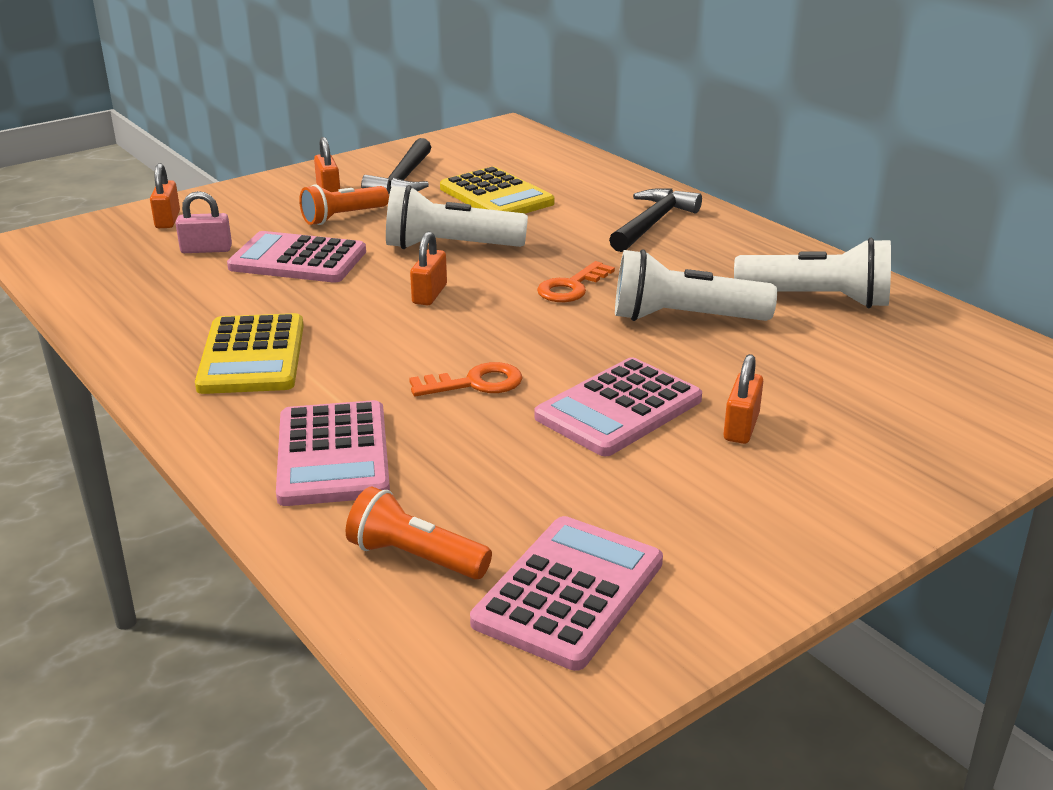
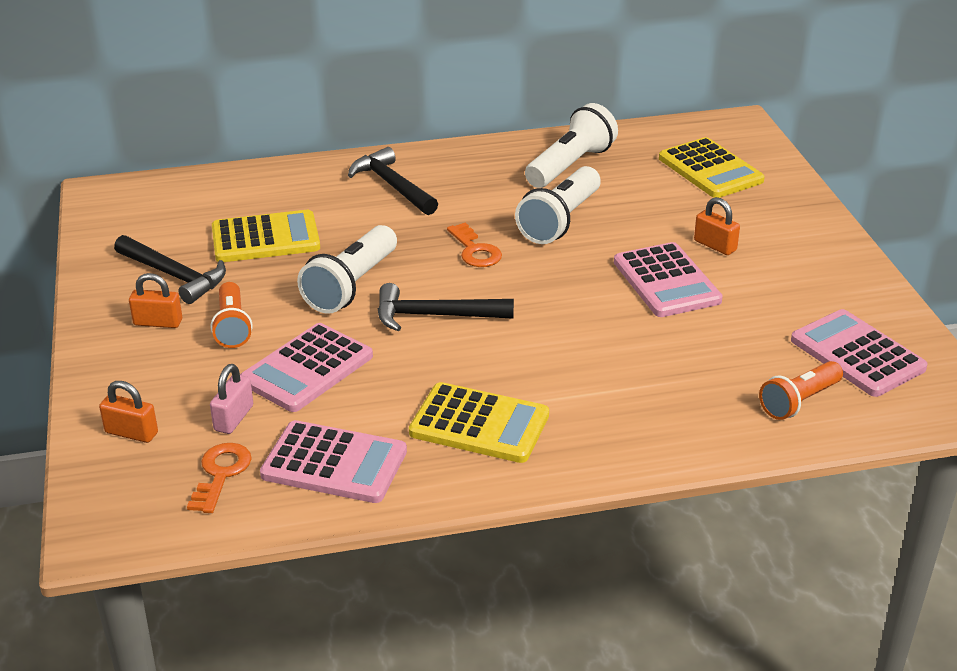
camera: 65 degrees left, 5 degrees up
(333, 455) = (659, 411): pink calculator -> pink calculator (334, 463)
(429, 294) = (435, 316): orange padlock -> black hammer
(475, 383) = (595, 328): orange key -> orange key (221, 474)
(935, 389) = (710, 169): none -> yellow calculator

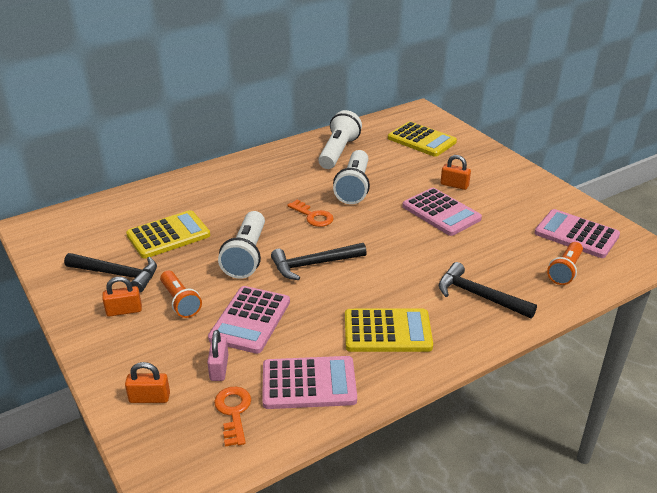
camera: 20 degrees left, 0 degrees up
(392, 186) = (234, 184): black hammer -> black hammer (479, 296)

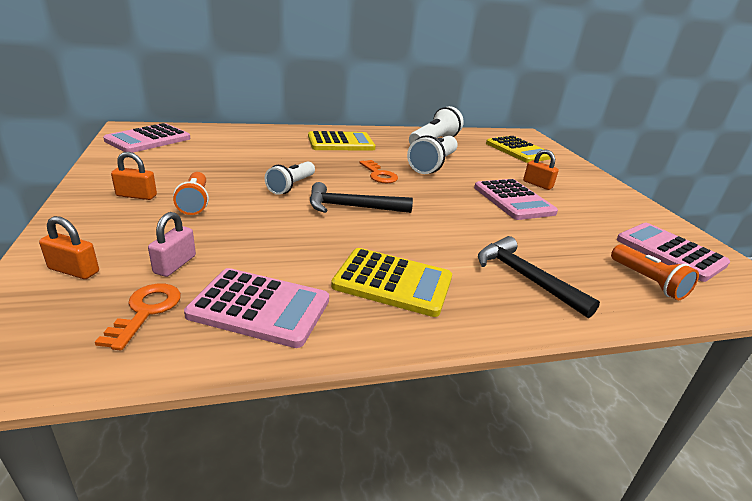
camera: 15 degrees right, 5 degrees down
(117, 274) = (161, 171): black hammer -> none
(168, 235) = (234, 157): yellow calculator -> yellow calculator (341, 143)
(246, 256) = (291, 186): white flashlight -> white flashlight, size x0.67
(250, 320) = (248, 233): pink calculator -> pink calculator (148, 140)
(565, 271) = (648, 281): orange flashlight -> orange flashlight turned 75 degrees counterclockwise

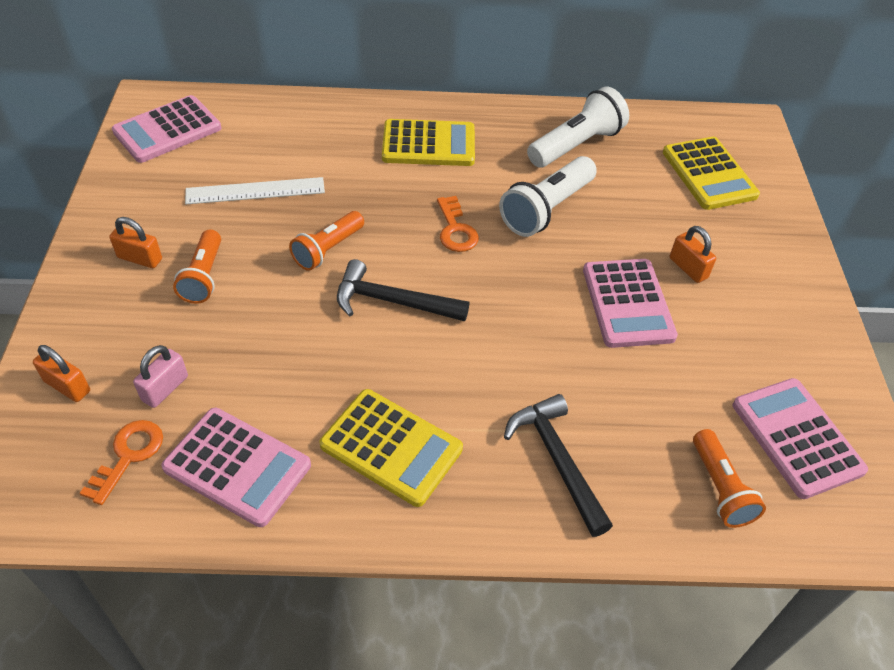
camera: 15 degrees right, 20 degrees up
(225, 163) = (255, 191): none -> white ruler
(291, 186) = (328, 249): white flashlight -> orange flashlight

